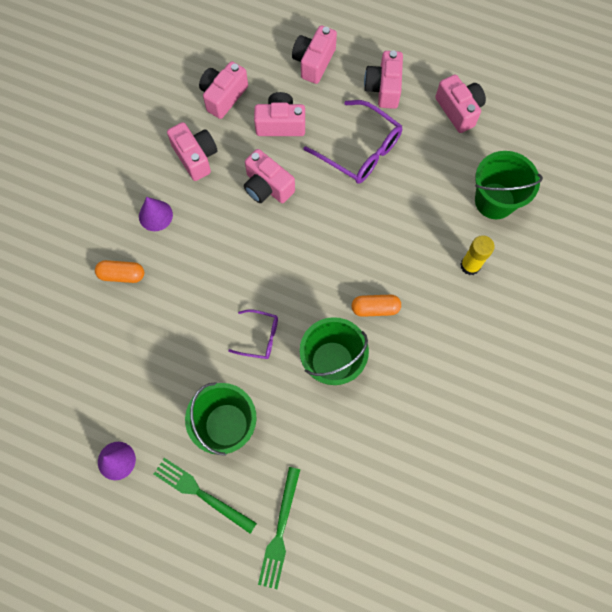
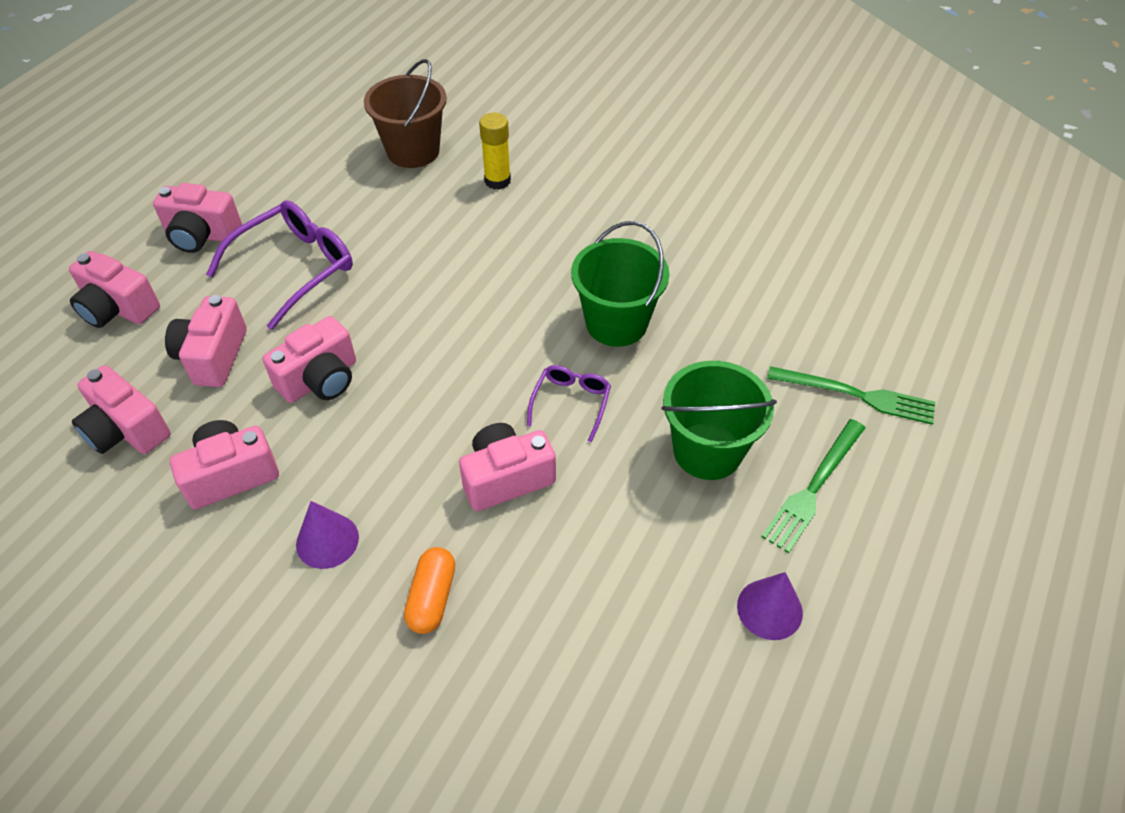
camera: 85 degrees left, 20 degrees down
(375, 308) = (543, 273): orange capsule -> none
(458, 110) = (270, 167): pink camera -> pink camera (506, 478)
(494, 201) = (413, 151): green bucket -> brown bucket

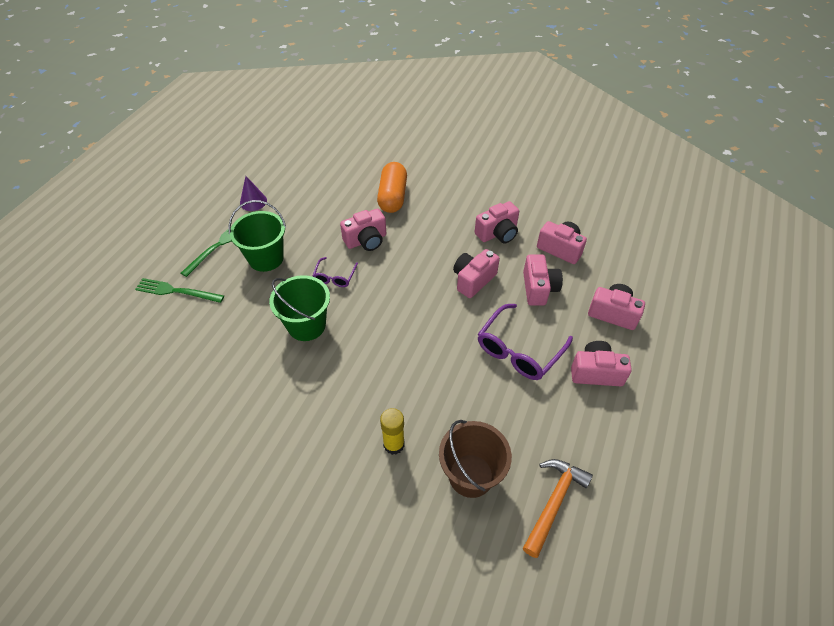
camera: 175 degrees right, 0 degrees up
(327, 540) = (442, 212): purple cone -> none
(330, 127) = (554, 502): none -> orange hammer
(432, 598) = (392, 197): orange capsule -> orange capsule, size x1.67

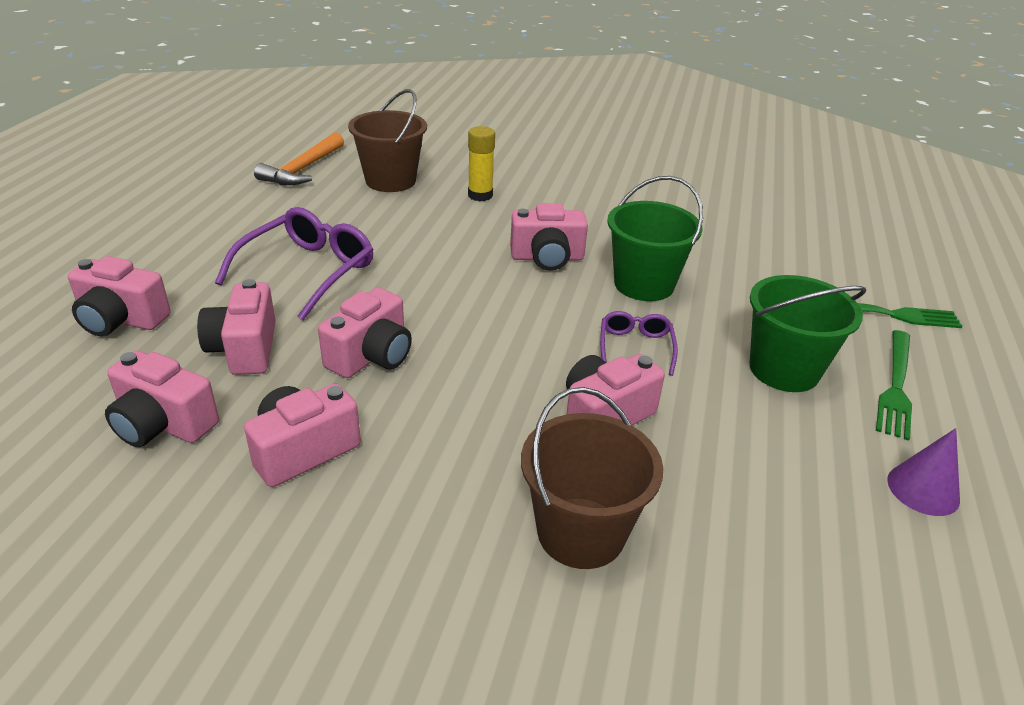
camera: 170 degrees right, 15 degrees down
(392, 197) = (581, 532): orange capsule -> brown bucket
(596, 372) = (198, 254): pink camera -> pink camera (547, 258)

